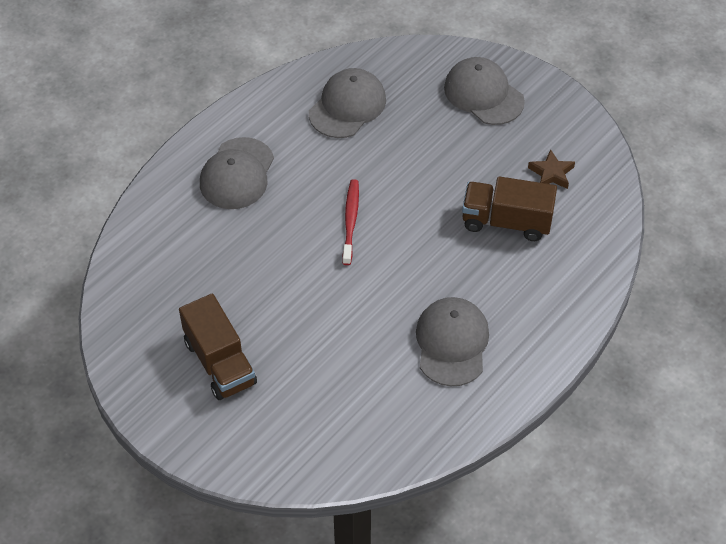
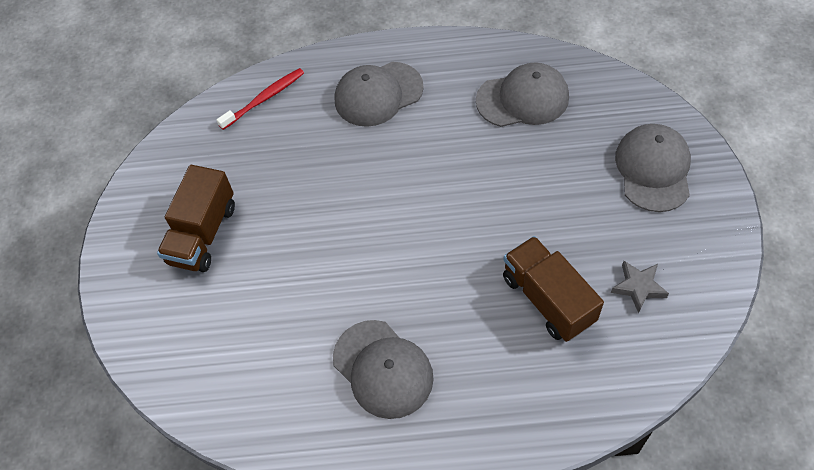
camera: 50 degrees right, 5 degrees up
(350, 221) = (419, 197): red toothbrush -> red toothbrush (264, 99)
(452, 343) = (383, 369): grey cap -> grey cap turned 90 degrees clockwise
(551, 173) = (638, 287): brown star -> grey star

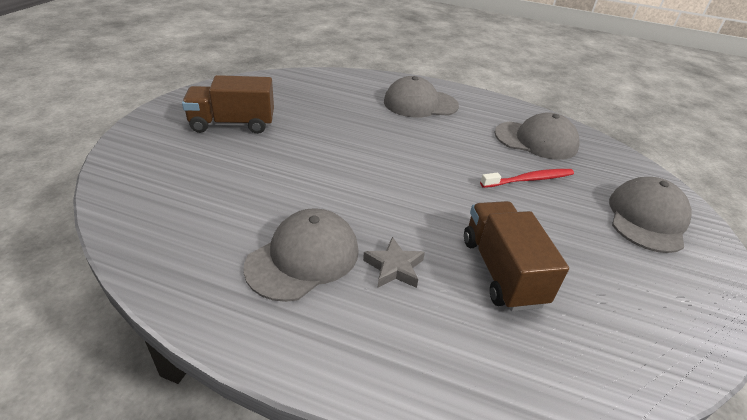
camera: 15 degrees right, 20 degrees down
(202, 234) = (233, 124): brown truck -> brown truck turned 45 degrees clockwise
(264, 99) = (337, 81): red toothbrush -> red toothbrush (529, 180)
(383, 369) = (303, 258): grey cap -> grey cap turned 120 degrees counterclockwise
(638, 287) = (607, 299): grey star -> grey star (394, 267)

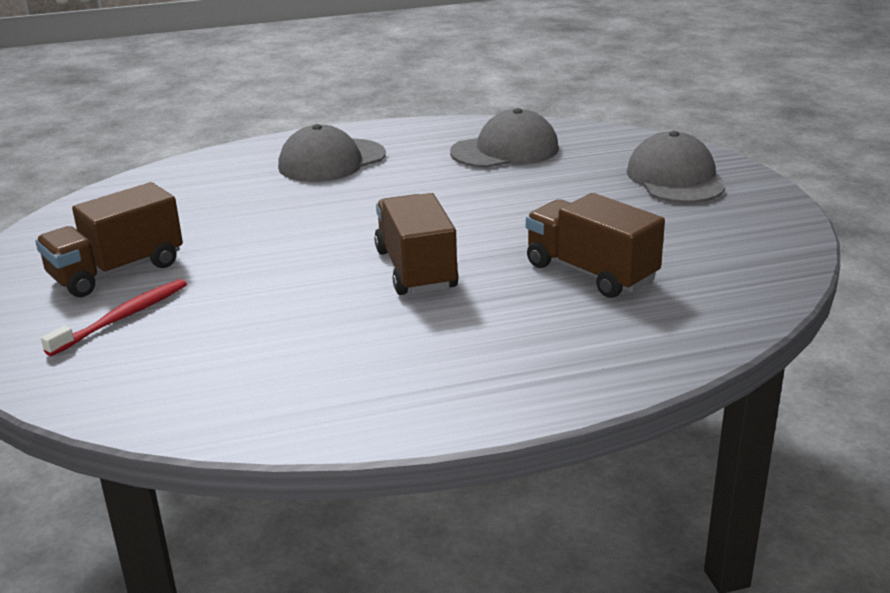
camera: 30 degrees left, 10 degrees down
(303, 258) = (390, 346): grey cap -> none
(385, 204) = (416, 270): none -> brown truck
(394, 267) = (490, 313): grey star -> none
(529, 180) = (537, 189): red toothbrush -> red toothbrush (123, 317)

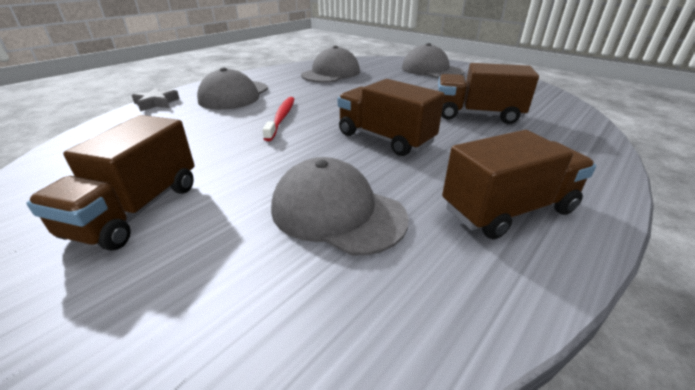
camera: 35 degrees left, 5 degrees up
(123, 317) = (193, 253): red toothbrush -> red toothbrush (281, 118)
(238, 153) = (156, 103): none -> grey star
(259, 326) = (337, 212): none -> grey cap
(409, 378) = (508, 210): none -> brown truck

